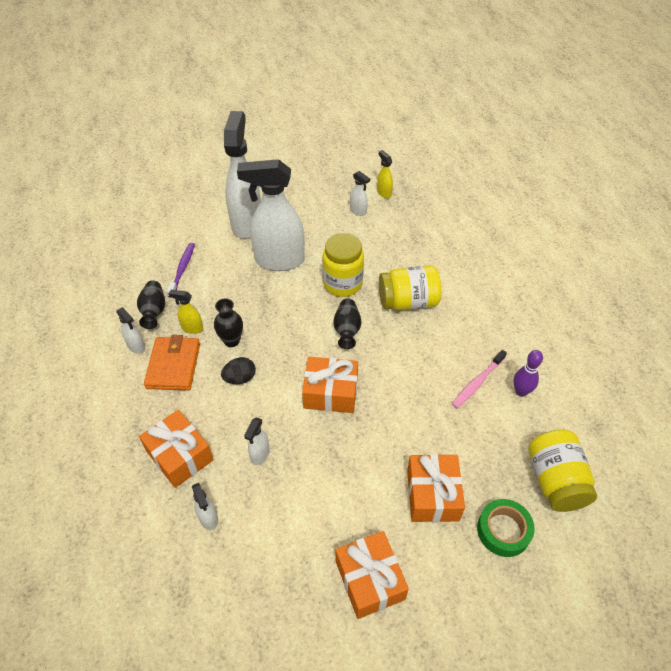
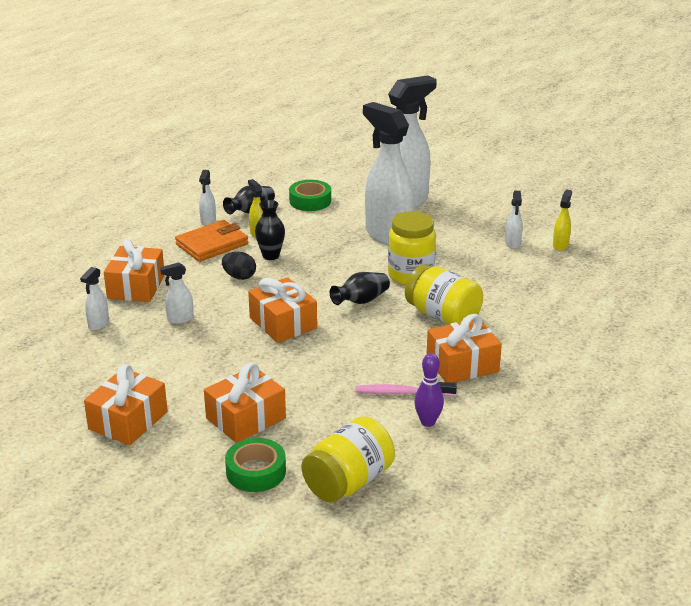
camera: 50 degrees right, 20 degrees down
(182, 269) = (310, 201): purple toothbrush -> green tape
(472, 330) = (462, 365): none -> orange gift

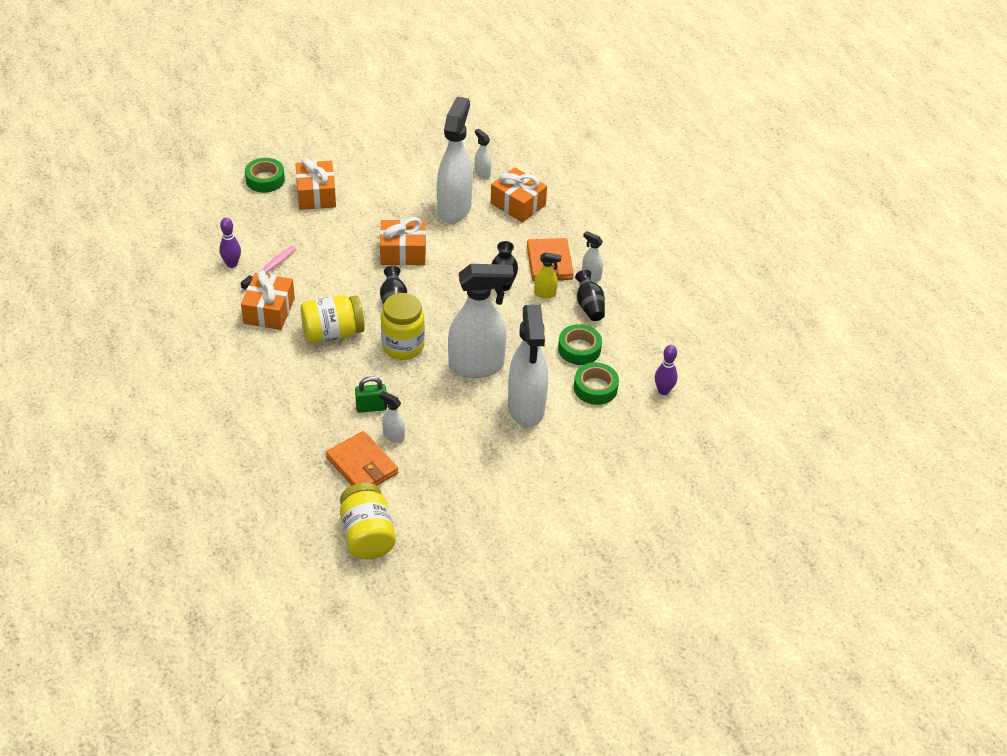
camera: 120 degrees right, 15 degrees up
(128, 420) = (362, 152): orange gift -> none
(180, 319) = (454, 209): white spray bottle -> white spray bottle, size x2.39
(239, 277) = (486, 257): black egg -> none
(314, 160) = (663, 391): none -> purple bowling pin
(346, 184) = (595, 388): none -> green tape
(348, 482) = (218, 208): yellow jar -> yellow jar (367, 535)
(499, 264) = (371, 407): none -> green padlock
(560, 245) = (362, 465): yellow spray bottle -> orange wallet

